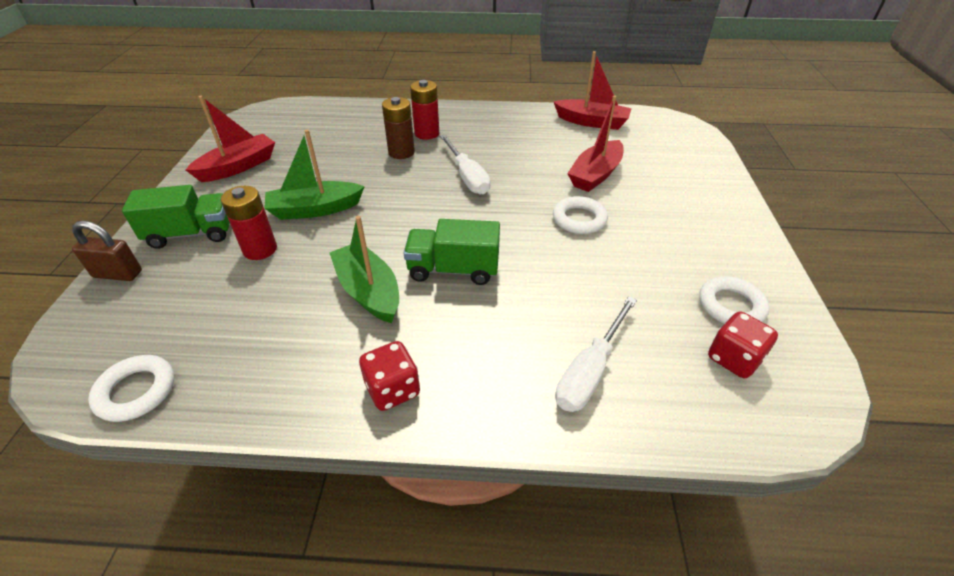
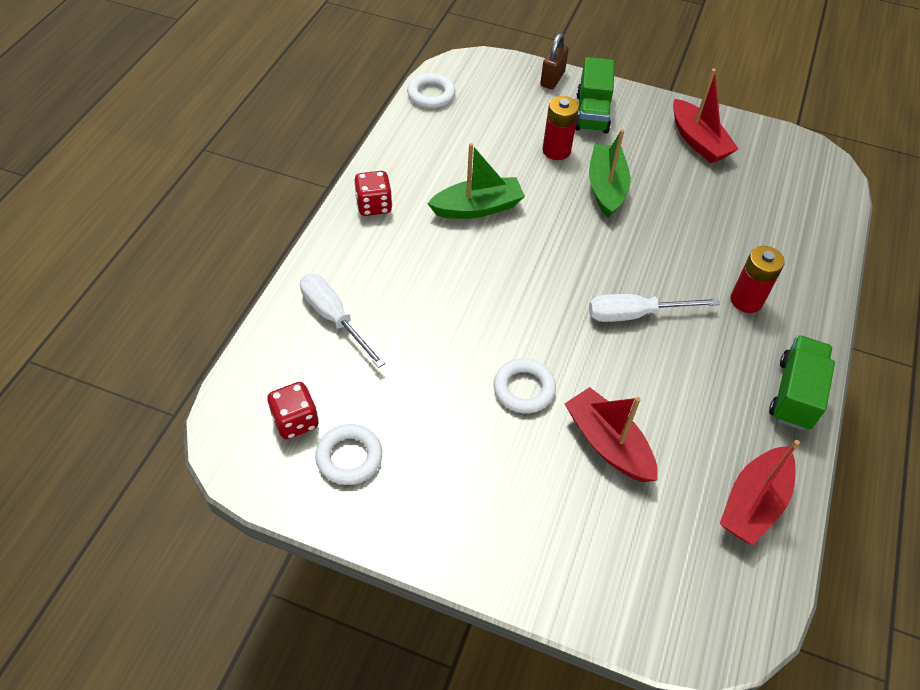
camera: 105 degrees right, 10 degrees up
(401, 152) = (703, 268): brown battery -> none
(453, 269) = (483, 265): green truck -> green truck (795, 394)

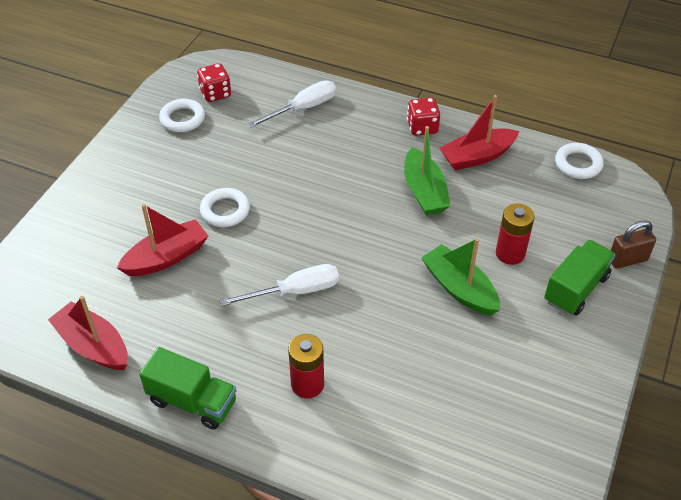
camera: 95 degrees right, 5 degrees down
(552, 79) = (627, 259): brown padlock -> brown padlock turned 45 degrees counterclockwise
(592, 113) = (576, 289): green truck -> green truck turned 120 degrees clockwise
(606, 187) = (459, 288): green boat -> green boat turned 135 degrees counterclockwise
(635, 314) = (295, 291): white screwdriver -> white screwdriver turned 75 degrees clockwise
(698, 141) = (546, 383): red boat -> red boat (477, 156)

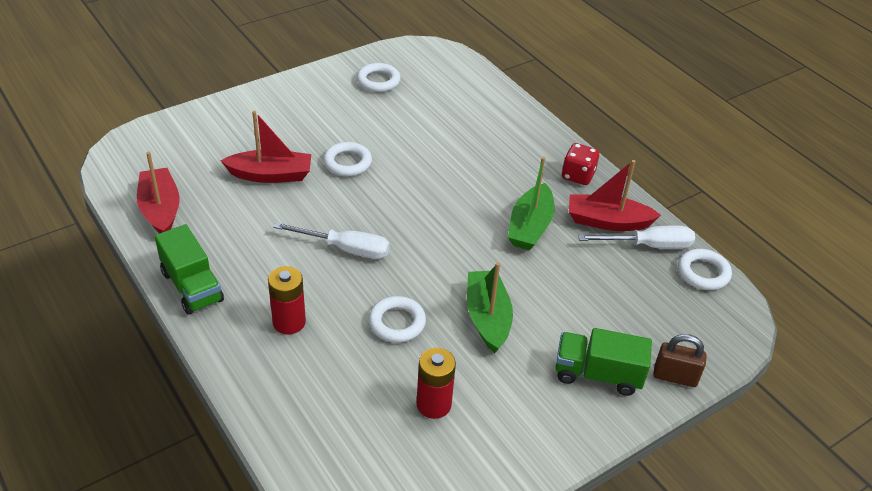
camera: 30 degrees right, 5 degrees down
(215, 94) = (422, 74): red dice -> none
(303, 108) = (485, 115): white screwdriver -> white screwdriver (648, 245)
(395, 333) = (397, 323): none -> white ring
(510, 253) = (562, 314): red battery -> red battery (434, 404)
(576, 289) = (597, 374): green truck -> green truck turned 150 degrees counterclockwise

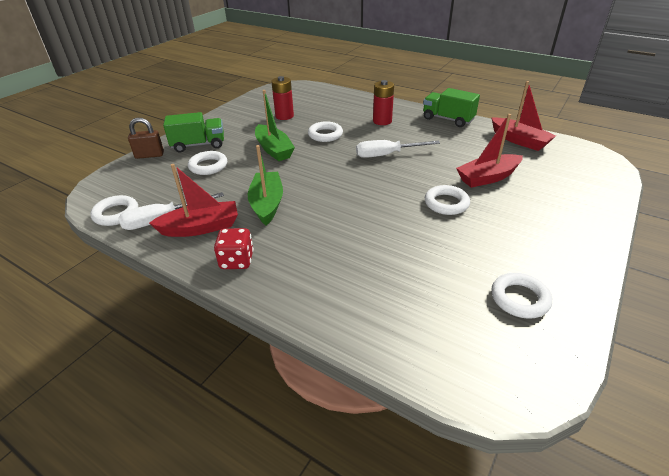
camera: 160 degrees right, 5 degrees down
(588, 317) = (208, 166): none -> white ring

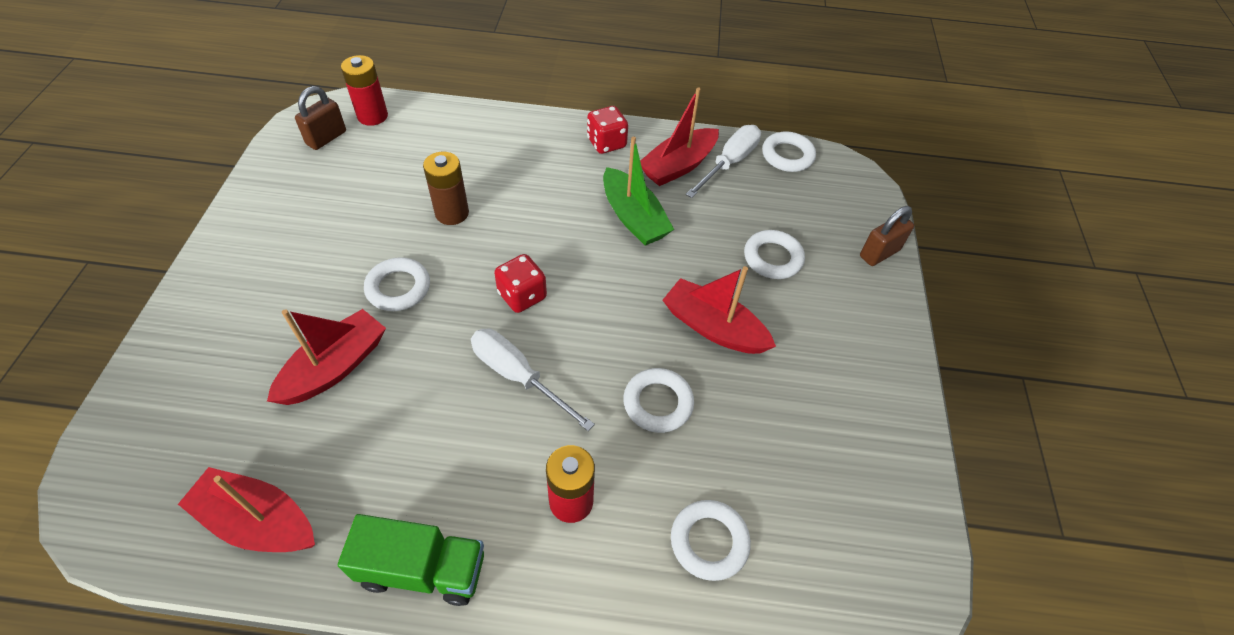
camera: 150 degrees right, 15 degrees up
(198, 145) = (840, 299): green truck -> none
(274, 149) = (713, 327): green boat -> red boat
(284, 116) = (783, 446): red battery -> red battery (372, 116)
(368, 183) = (522, 296): none -> red dice
(387, 155) = (518, 376): white screwdriver -> white screwdriver turned 105 degrees counterclockwise
(396, 239) = (452, 213): none -> brown battery
(511, 347) = (326, 138): none -> brown padlock
(519, 299) = (313, 180): white ring -> white ring (709, 541)

